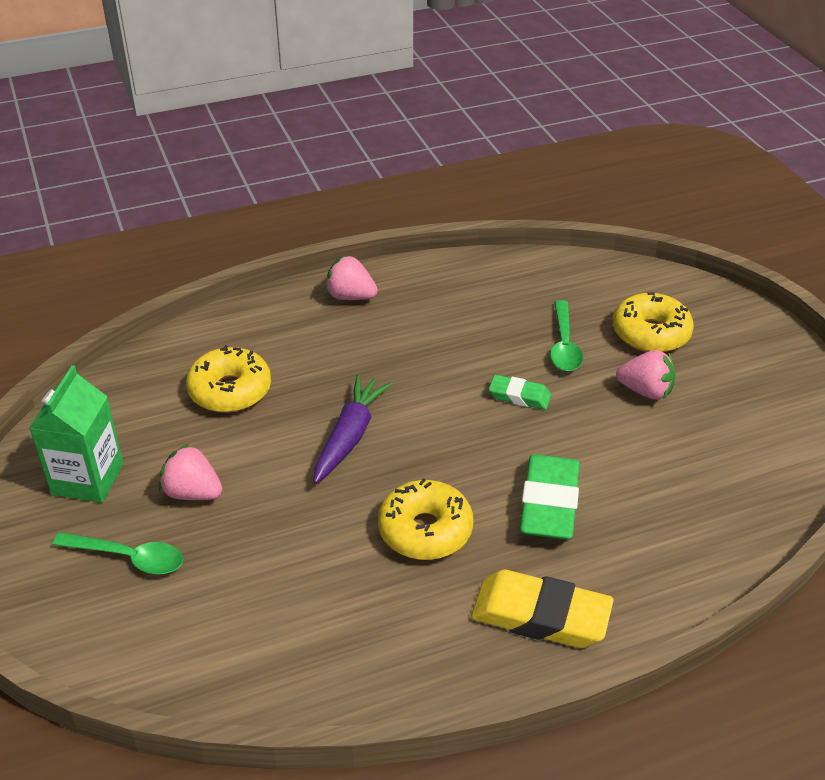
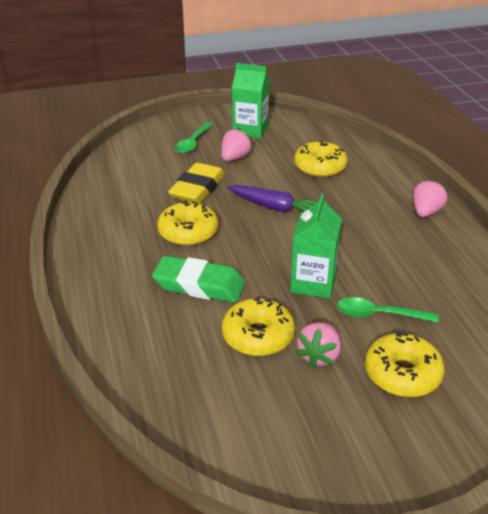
camera: 95 degrees right, 5 degrees down
(519, 396) = (313, 283): green eraser -> green carton
(540, 616) = (107, 271): yellow eraser -> yellow eraser (197, 188)
(629, 441) = (258, 336): none -> yellow donut

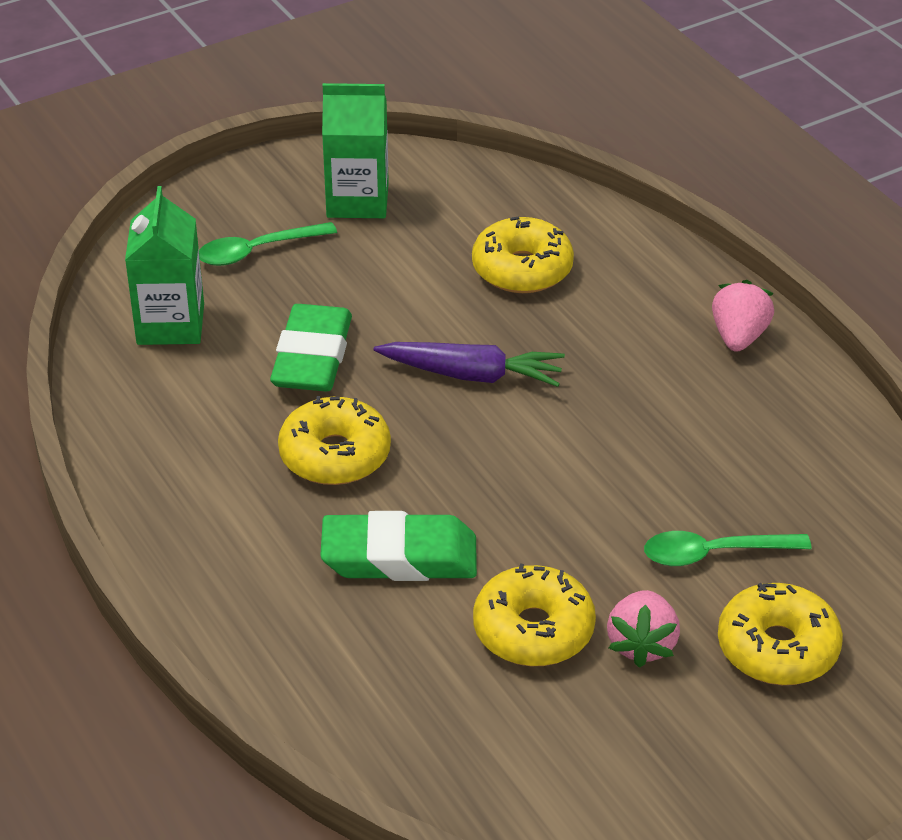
camera: 15 degrees left, 5 degrees up
(193, 143) = (257, 251): green spoon -> green spoon turned 60 degrees clockwise
(197, 188) = (312, 357): yellow eraser -> green eraser
(235, 158) = (354, 274): pink strawberry -> none
(313, 283) = (590, 516): green carton -> green carton (170, 324)

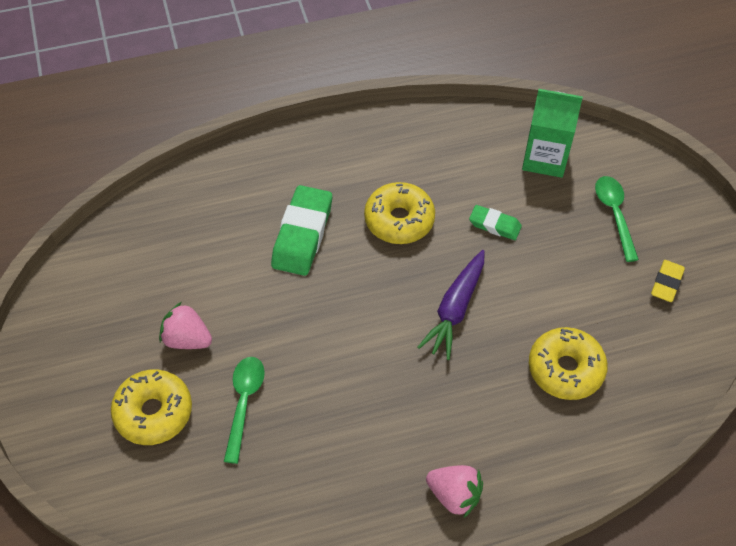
camera: 105 degrees right, 15 degrees up
(312, 357) = (494, 225): green eraser -> green eraser, size x0.55
(357, 200) = (666, 283): green carton -> yellow eraser
(533, 630) = (221, 287): yellow donut -> none

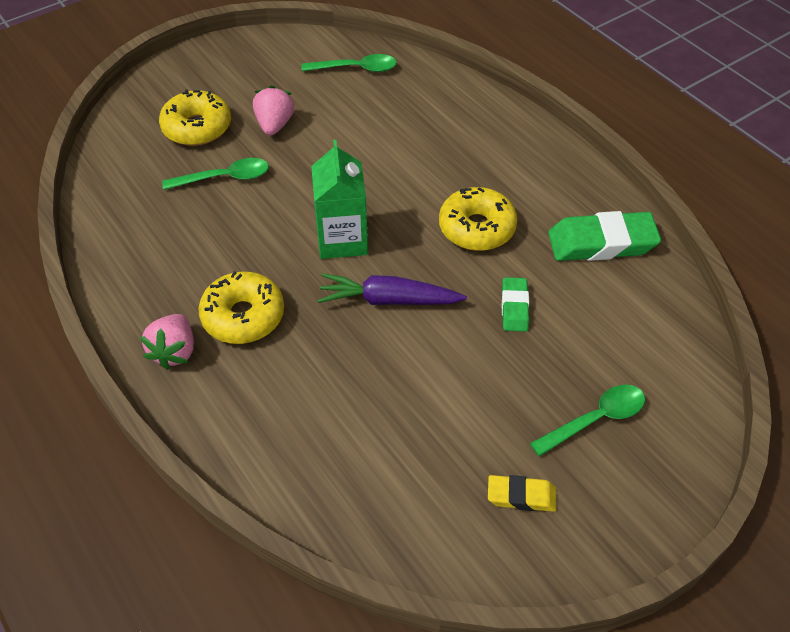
camera: 70 degrees right, 5 degrees down
(139, 245) = (356, 69): none -> green spoon
(302, 235) = (420, 164): green eraser -> green eraser (601, 243)
(545, 158) = (637, 332): green carton -> green carton (342, 239)
(565, 369) = (355, 415): yellow donut -> yellow donut (243, 316)

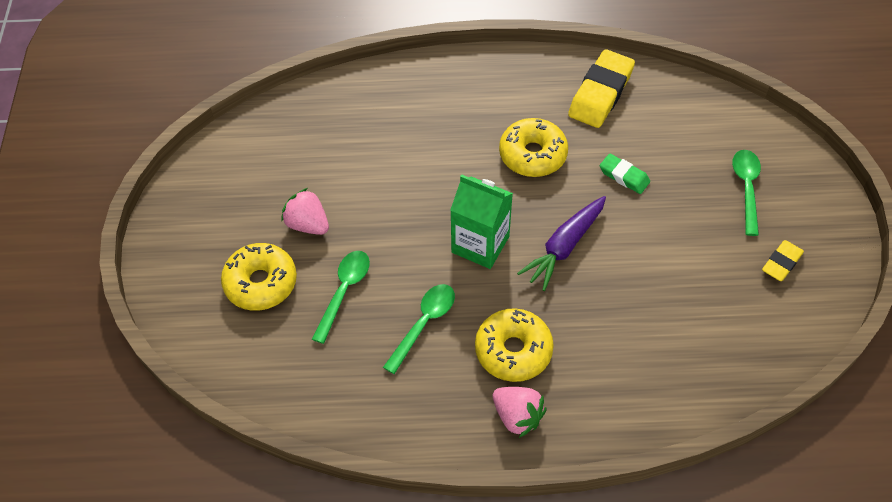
camera: 55 degrees left, 5 degrees up
(356, 69) = (287, 133): green spoon -> green spoon (424, 324)
(601, 243) = (600, 93): green eraser -> yellow eraser

